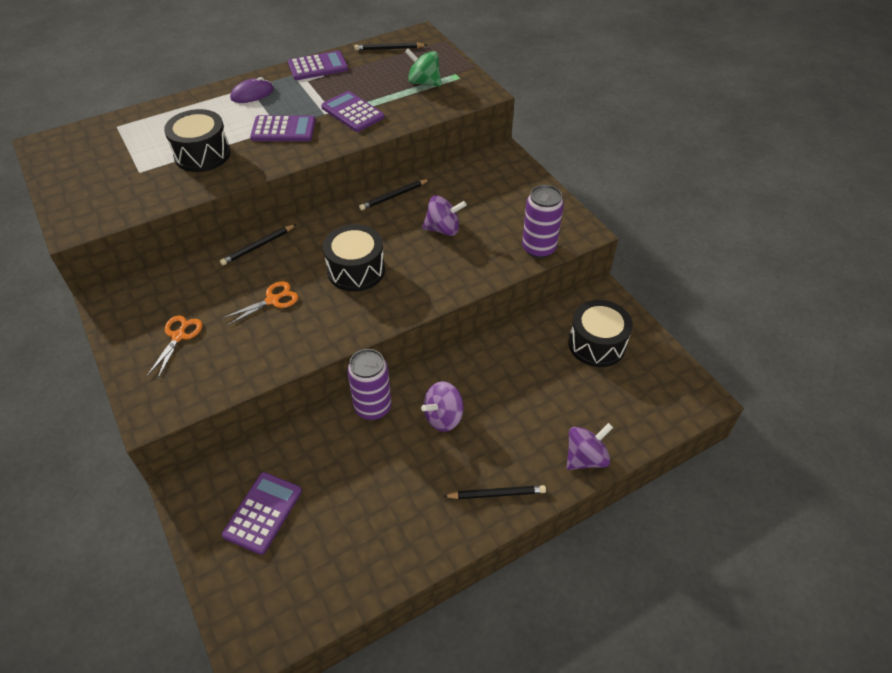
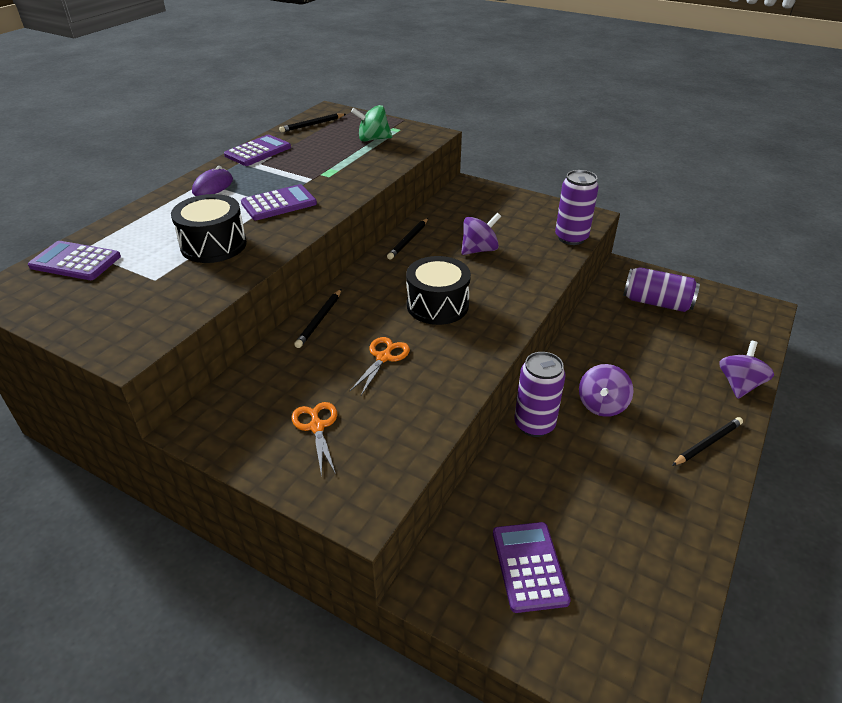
camera: 30 degrees left, 10 degrees down
(352, 112) = (332, 174): purple calculator -> purple calculator (75, 262)
(596, 344) = (656, 302): black drum -> purple can

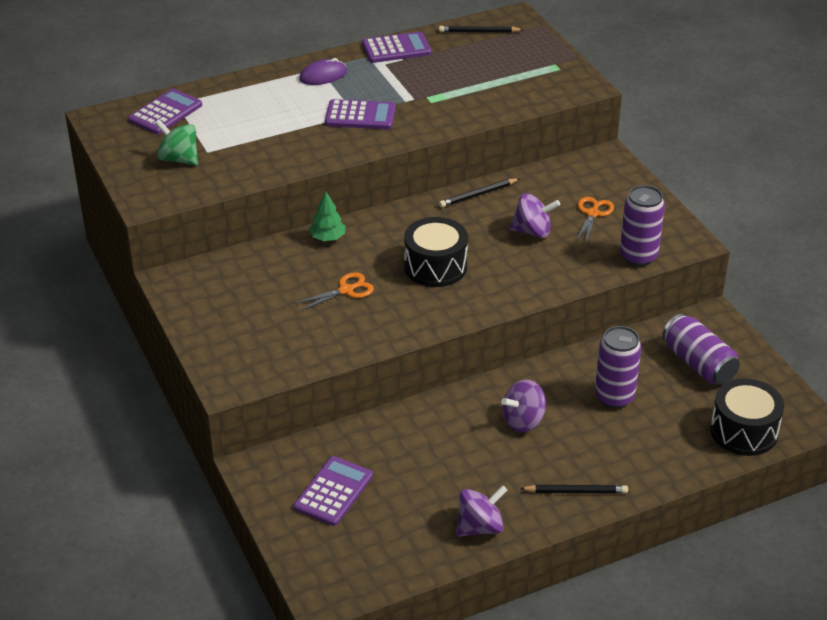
camera: 35 degrees right, 0 degrees up
(75, 262) = (165, 112): purple calculator -> purple calculator turned 75 degrees clockwise
(213, 245) = (273, 137): black drum -> black drum (744, 431)
(317, 427) = (249, 318): orange scissors -> orange scissors (593, 214)
(319, 320) = (327, 238): black pencil -> green tree
(373, 139) = (518, 72): green spinning top -> green spinning top (179, 159)
(534, 424) = (447, 407): purple can -> purple can (614, 397)
(739, 384) = (673, 466): purple spinning top -> purple spinning top (480, 527)

